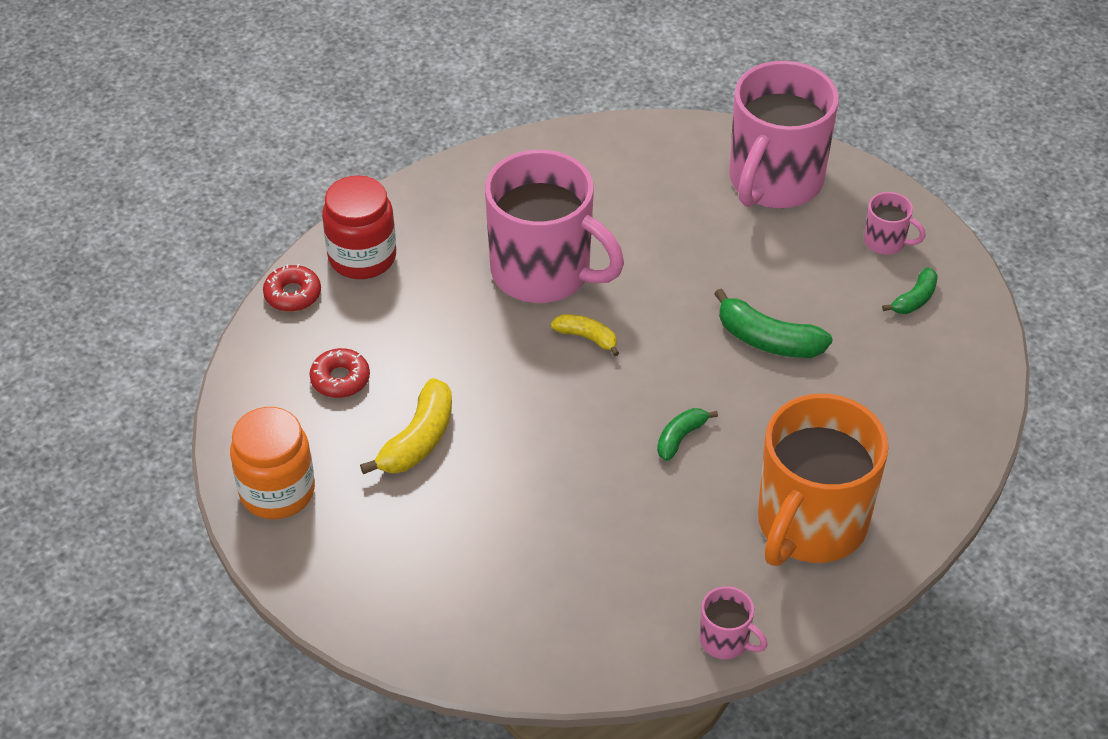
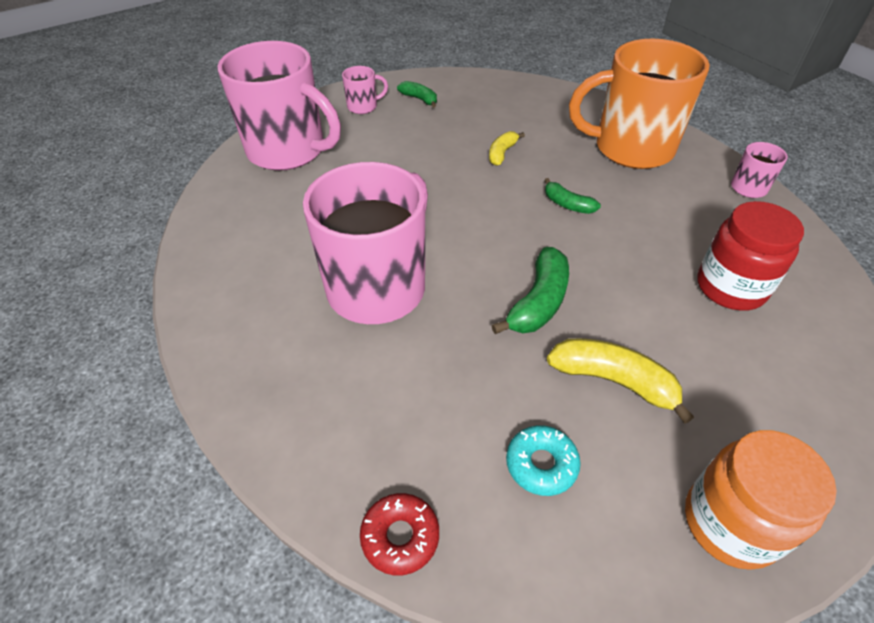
camera: 90 degrees left, 0 degrees up
(340, 379) = (541, 464): red donut -> turquoise donut
(362, 257) = (339, 454): red jar -> red jar (730, 287)
(587, 337) = (463, 257): yellow banana -> yellow banana (502, 153)
(767, 340) = (460, 160): green banana -> green banana (538, 302)
(810, 524) = (631, 148): orange mug -> orange mug turned 150 degrees clockwise
(886, 242) = (363, 107): pink mug -> pink mug turned 45 degrees clockwise

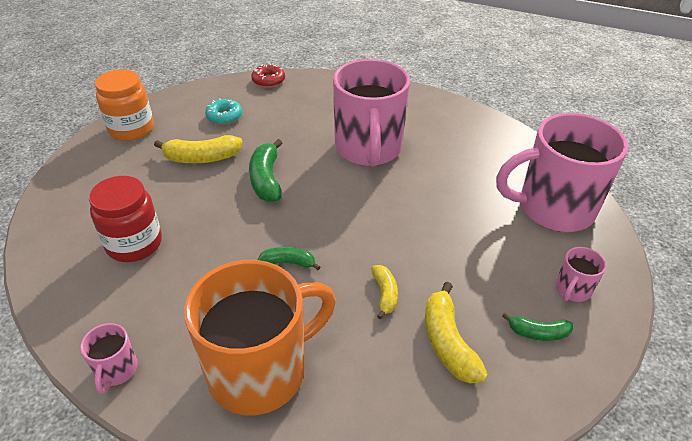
camera: 145 degrees right, 5 degrees down
(484, 115) = (447, 342): none -> yellow banana

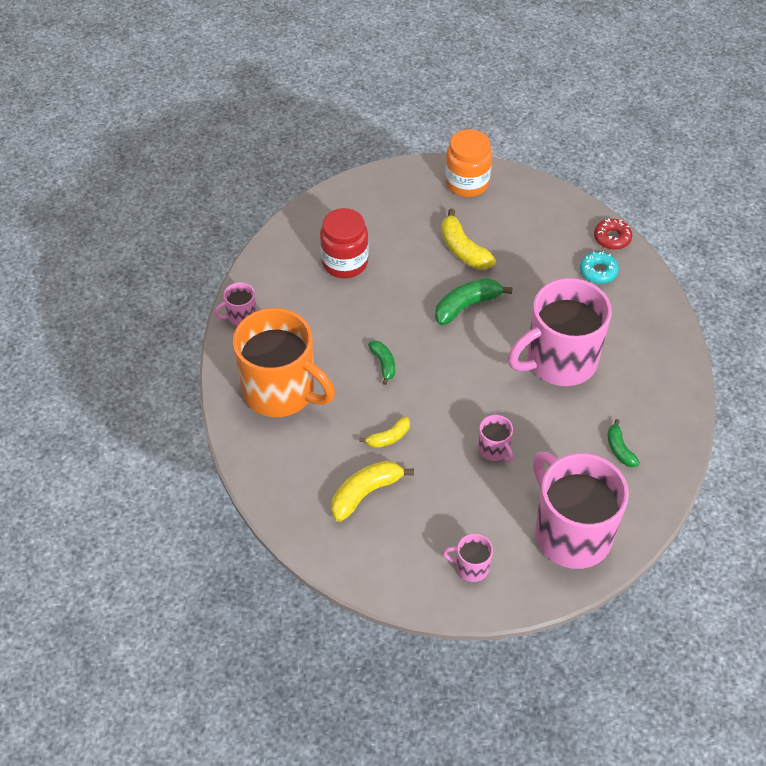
camera: 65 degrees right, 10 degrees up
(224, 116) = (530, 234): turquoise donut -> turquoise donut (598, 271)
(440, 222) = (494, 449): none -> pink mug
(538, 333) = (408, 551): green banana -> green banana (619, 449)

